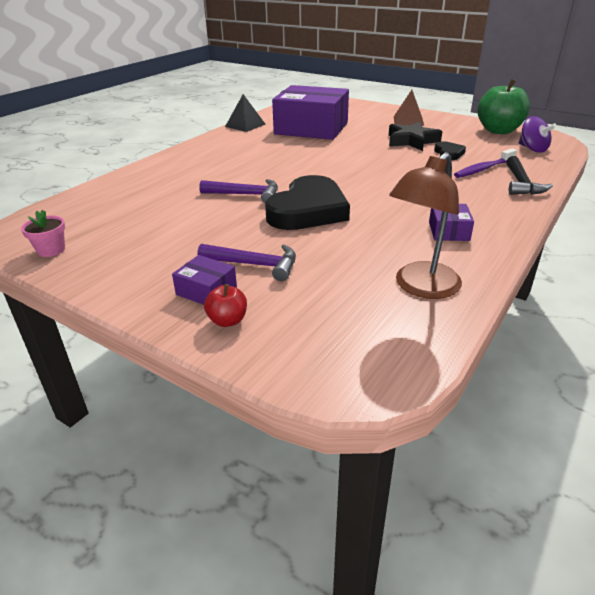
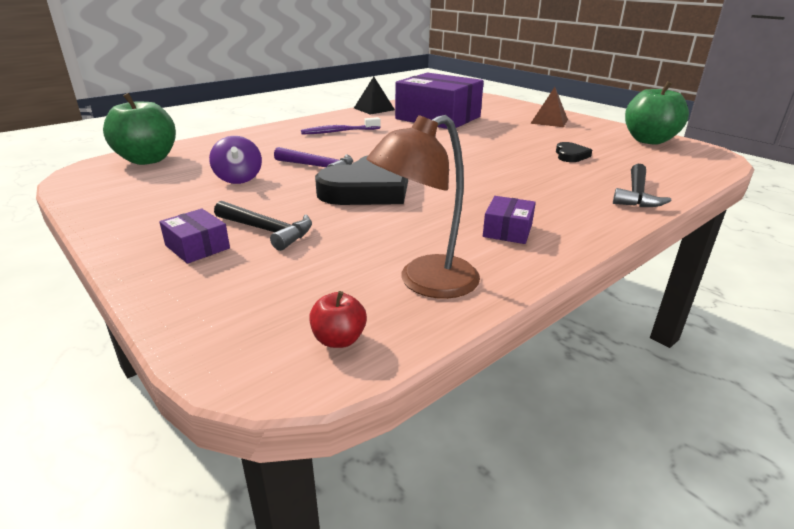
camera: 15 degrees right, 5 degrees down
(51, 250) = (97, 189): pink flower pot -> none
(71, 210) = (148, 160): none -> green apple
(227, 320) = (190, 278): red apple -> red apple (339, 339)
(255, 265) = (267, 231): purple hammer -> black hammer
(412, 141) = (537, 139): black star -> none
(483, 169) = (600, 175): purple toothbrush -> purple toothbrush (339, 132)
(532, 149) = (678, 162): purple spinning top -> purple spinning top (238, 179)

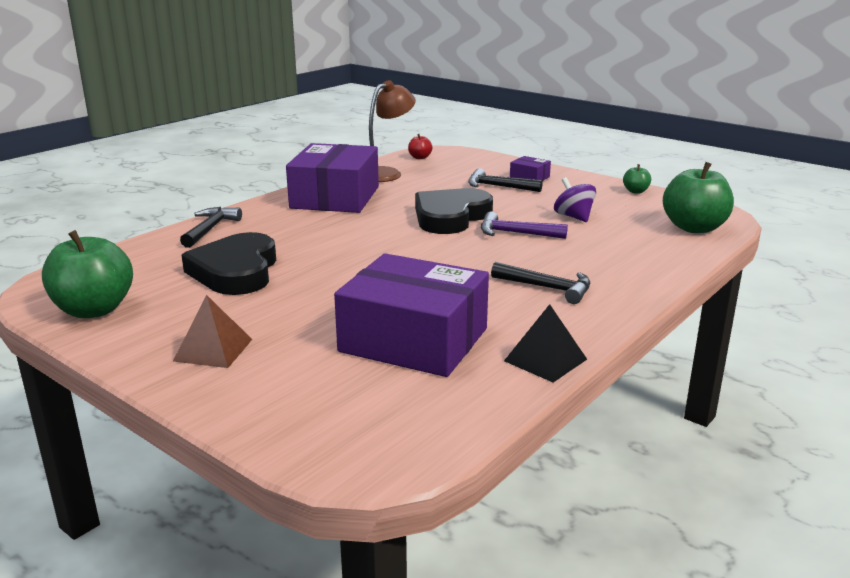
camera: 170 degrees right, 5 degrees down
(103, 206) = (635, 191): none -> green apple
(339, 132) = (547, 288): purple toothbrush -> black hammer
(507, 230) = (335, 197): purple box -> purple box, size x2.40
(570, 155) = (236, 271): black heart -> black heart, size x2.17

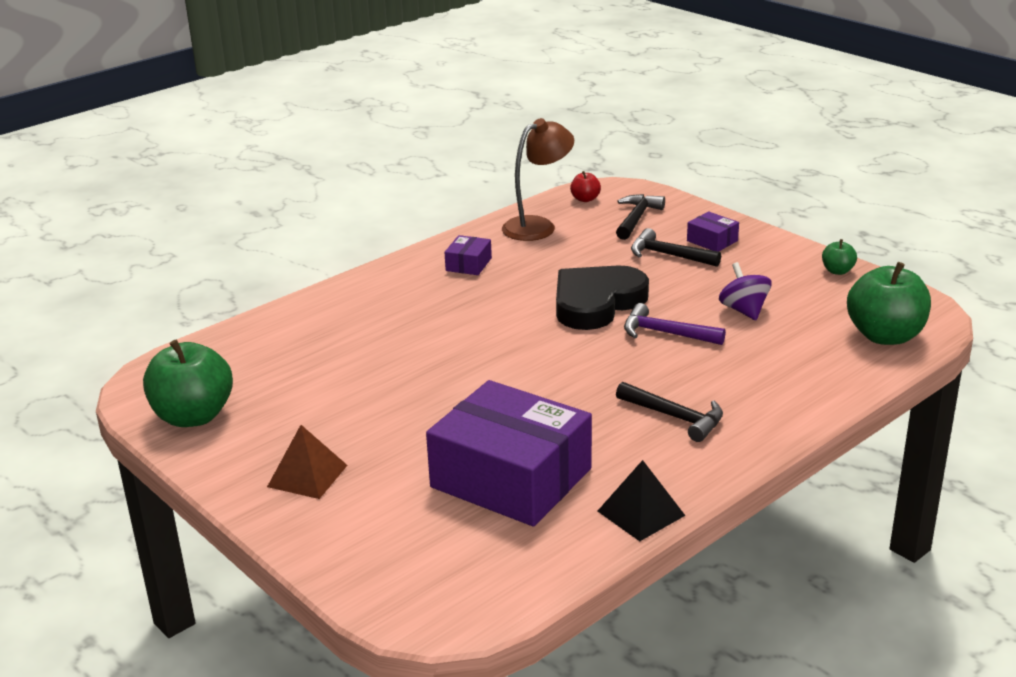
camera: 10 degrees right, 5 degrees up
(210, 229) = (320, 308): black hammer -> black hammer (636, 218)
(236, 271) = (341, 372): black heart -> none
(335, 197) = (468, 264): purple box -> purple box, size x0.42

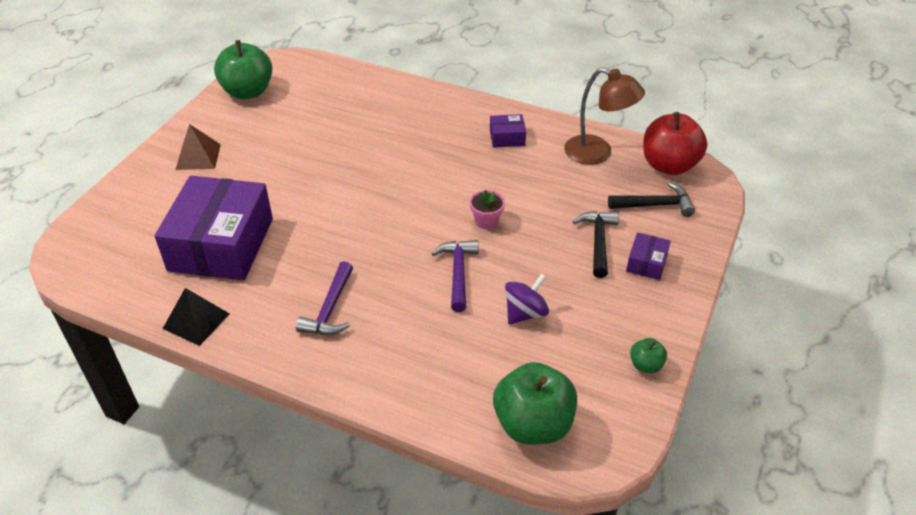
camera: 65 degrees right, 15 degrees up
(585, 199) = (669, 165): red apple -> red apple, size x2.16
(596, 303) = (486, 221): black heart -> pink flower pot
(675, 417) = (330, 309): black hammer -> purple hammer

